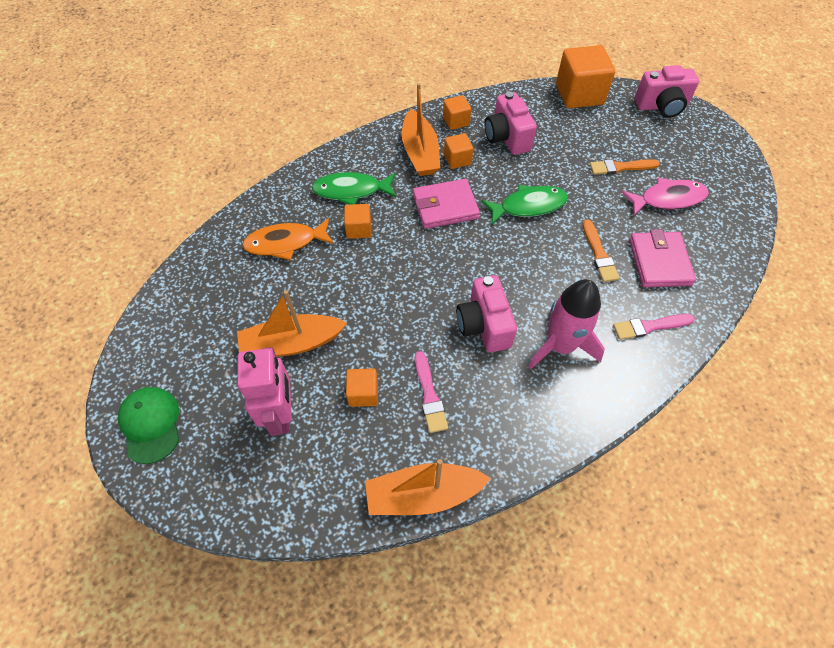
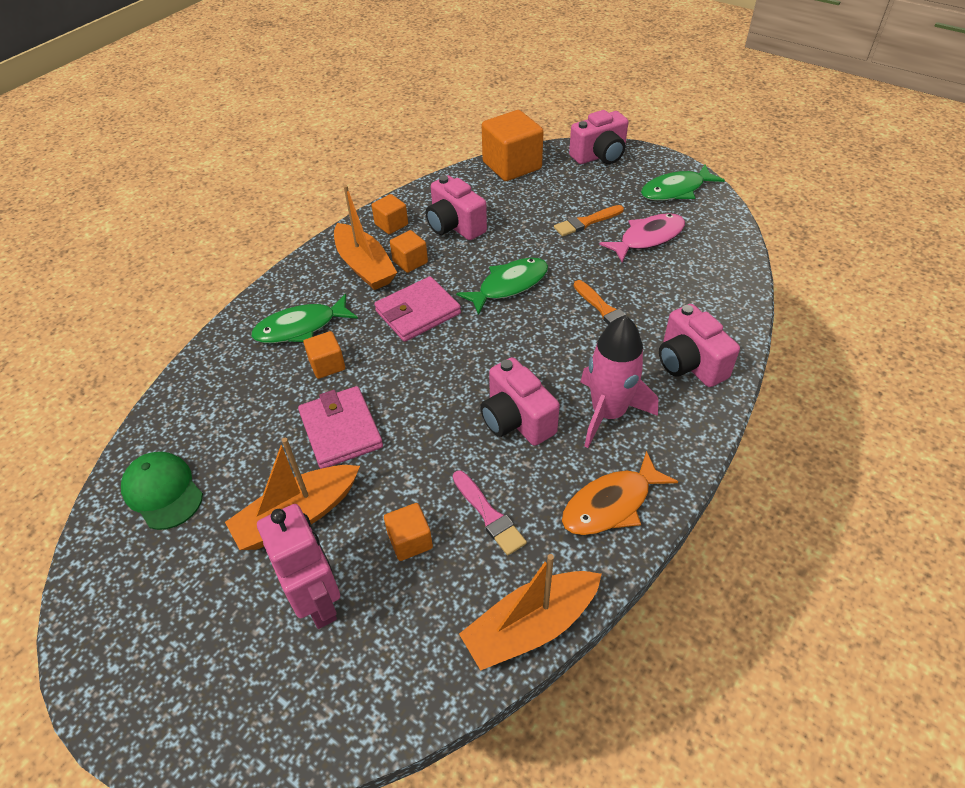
camera: 20 degrees left, 10 degrees down
(151, 424) = (146, 679): green cap -> green cap (163, 491)
(285, 243) = (243, 407): orange fish -> orange fish (611, 504)
(649, 326) = (689, 364): pink brush -> pink camera
(659, 262) = (668, 299): pink wallet -> pink wallet (341, 430)
(716, 160) = (676, 190): none -> green fish

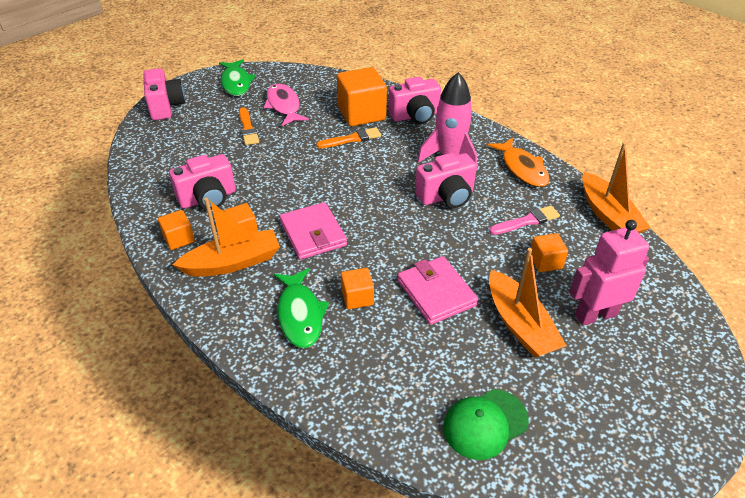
camera: 80 degrees left, 5 degrees down
(341, 430) = (436, 293): pink wallet -> pink wallet turned 75 degrees clockwise
(509, 285) = (303, 179): green fish -> none
(512, 165) = (142, 153): orange cube -> orange cube (361, 114)

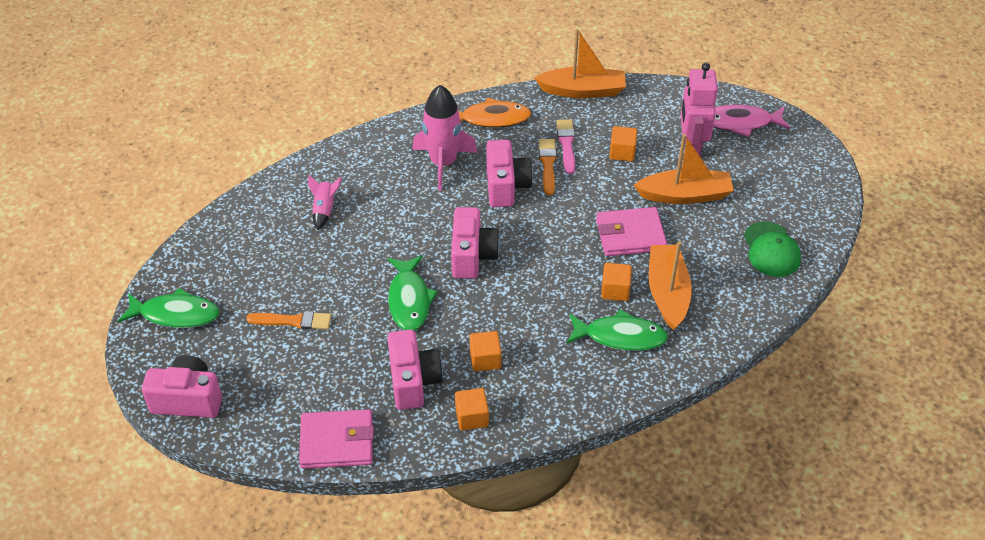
camera: 70 degrees left, 5 degrees up
(233, 263) = (529, 375): orange boat -> orange boat (667, 293)
(284, 106) = (263, 276): pink fish -> pink fish (741, 123)
(290, 176) = (409, 300): none -> green fish
(313, 234) = (514, 302): pink wallet -> pink wallet (337, 442)
(351, 139) = (369, 231): orange brush -> orange brush (548, 164)
(361, 114) = (324, 210): orange cube -> pink rocket
(415, 116) = (356, 167): pink camera -> pink camera (472, 256)

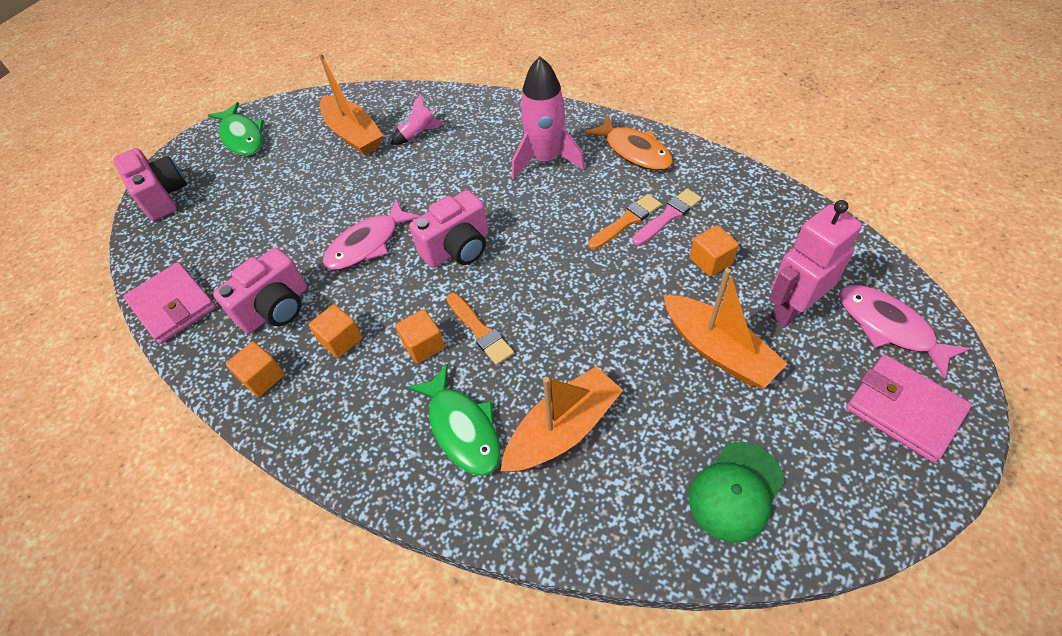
camera: 55 degrees right, 5 degrees up
(293, 321) = (285, 196): orange brush -> orange brush (480, 330)
(409, 300) = (367, 244): green fish -> pink fish
(506, 186) = (565, 213): pink camera -> none
(583, 90) = (751, 181): orange boat -> orange boat (353, 134)
(615, 290) = (520, 381): orange cube -> orange cube (423, 345)
(630, 235) = (608, 342): pink wallet -> pink wallet (903, 410)

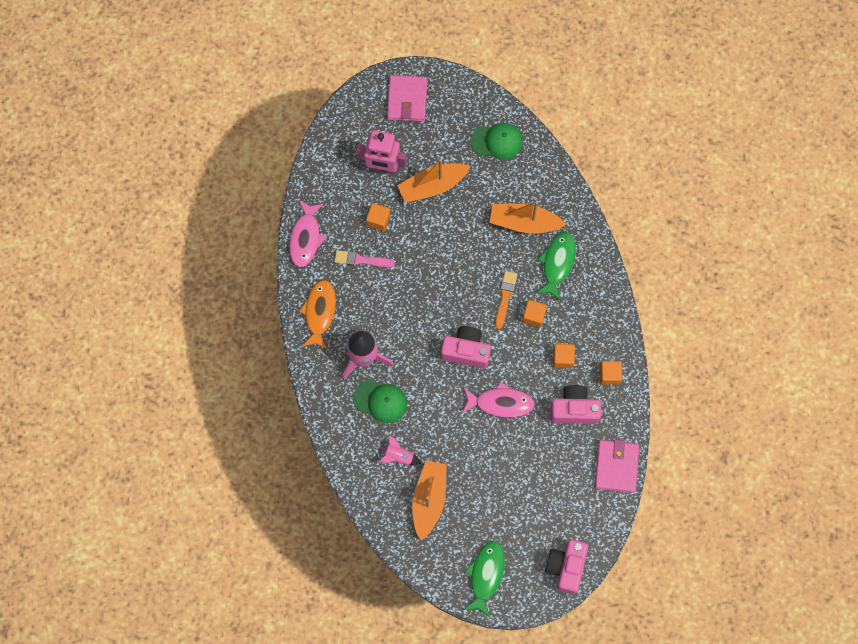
camera: 135 degrees left, 20 degrees up
(486, 149) = (380, 401): none -> green cap
(626, 221) = (381, 278): orange brush -> none
(718, 350) = (432, 186): orange boat -> orange boat turned 120 degrees counterclockwise
(888, 327) = (363, 123): pink fish -> pink fish (306, 238)

